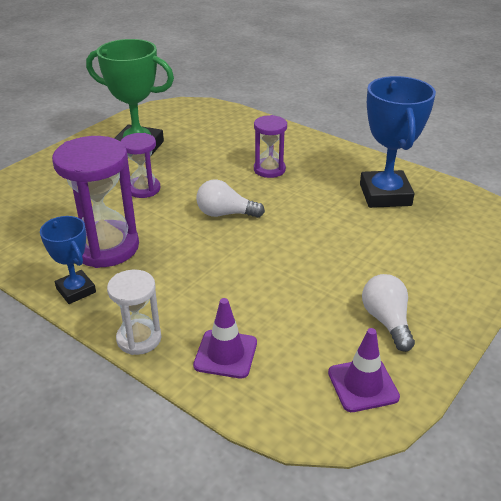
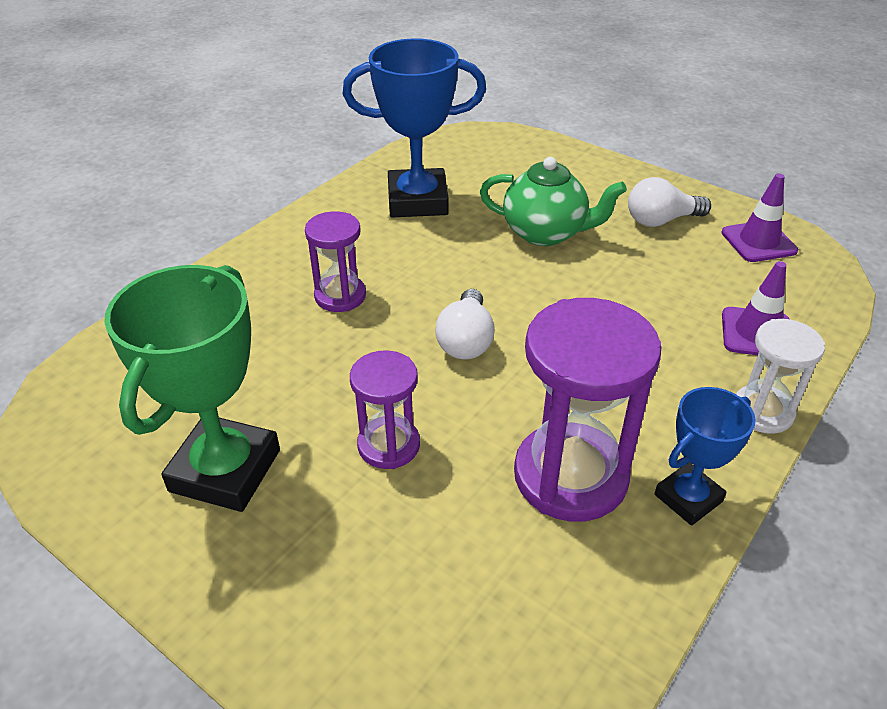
camera: 90 degrees left, 5 degrees up
(353, 253) = (546, 233): none -> green teapot

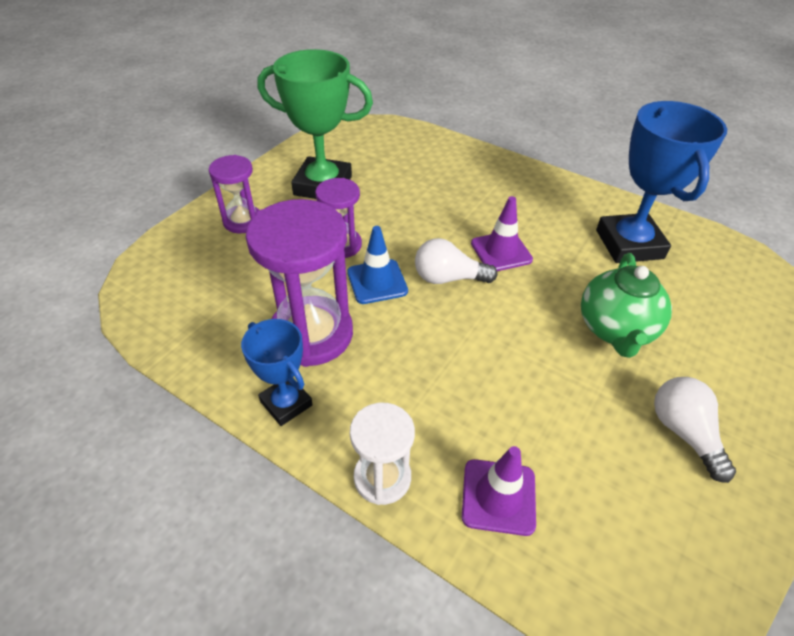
camera: 85 degrees right, 5 degrees up
(340, 296) = (485, 213): purple hourglass -> purple hourglass (243, 221)
(470, 407) = (377, 282): none -> blue traffic cone
(758, 242) = (683, 537): purple traffic cone -> purple traffic cone (501, 251)

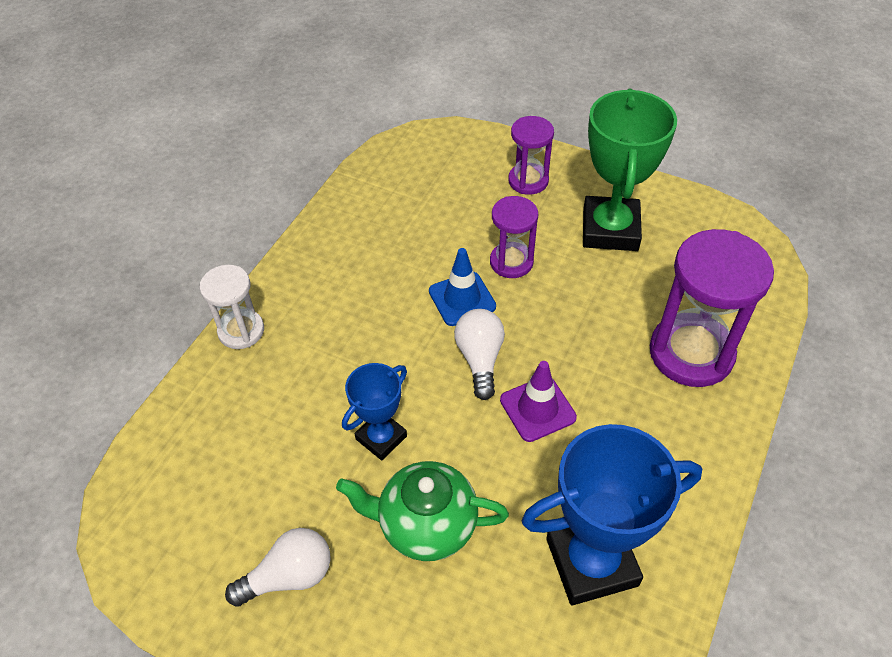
camera: 85 degrees right, 5 degrees up
(286, 403) = (308, 259): blue trophy -> blue trophy (381, 438)
(311, 334) = (385, 261): purple hourglass -> purple hourglass (691, 353)
(498, 496) = (223, 411): purple traffic cone -> none

